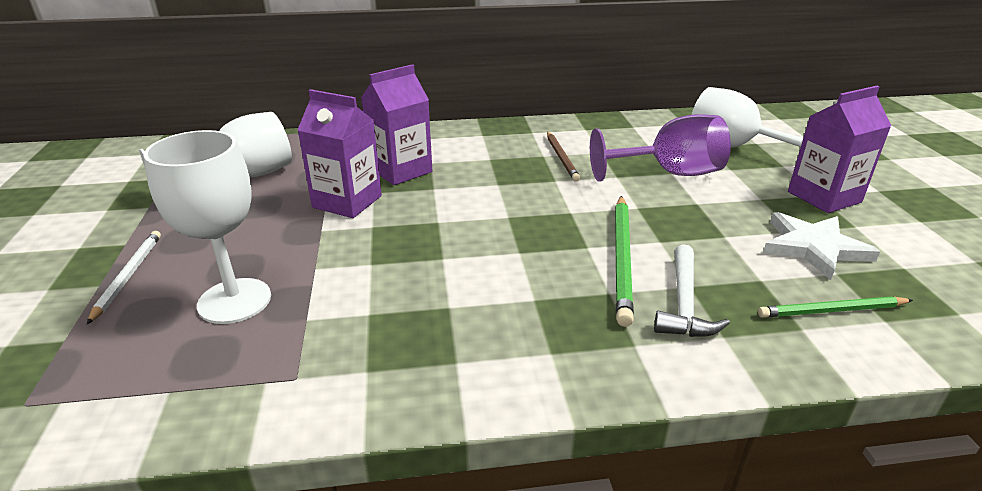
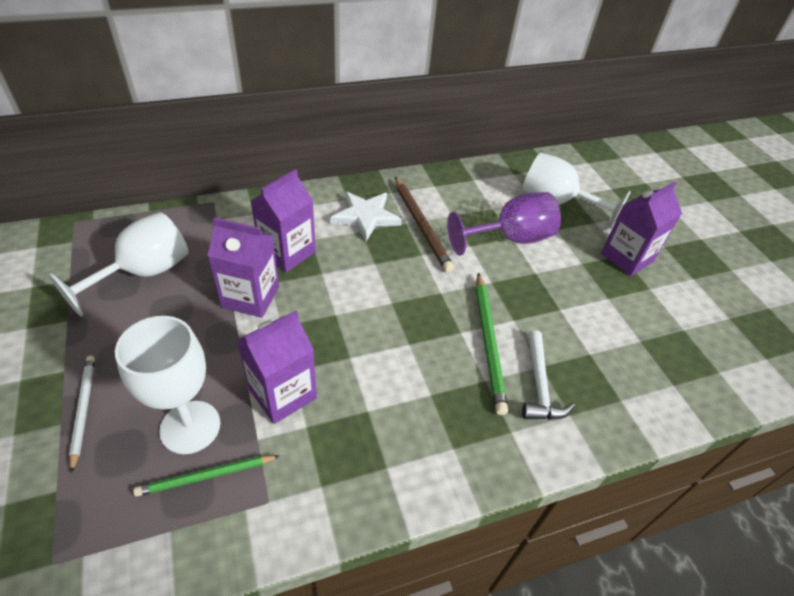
camera: 15 degrees left, 15 degrees up
(351, 282) = (282, 393): none -> purple carton
(561, 158) = (421, 225): brown pencil -> brown pencil, size x1.54
(813, 247) = (623, 315): white star -> white star (365, 217)
(831, 311) = (639, 380): green pencil -> green pencil (206, 476)

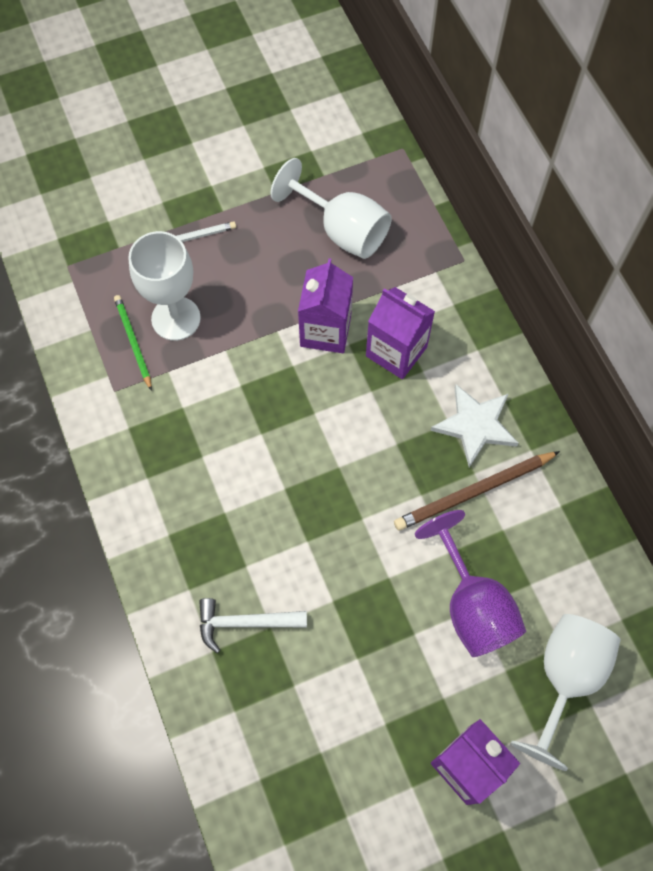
camera: 90 degrees right, 20 degrees up
(282, 393) = (214, 382): purple carton -> none
(488, 342) = (295, 571): green pencil -> none

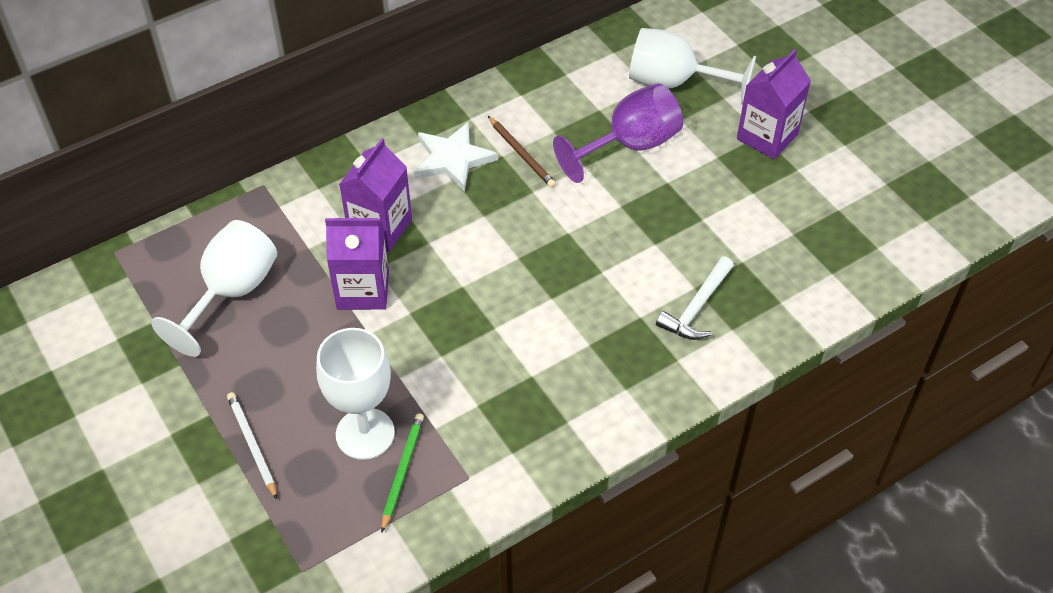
camera: 100 degrees left, 15 degrees down
(133, 342) = (402, 471): green pencil -> green pencil turned 135 degrees clockwise
(245, 623) = (696, 308): white hammer -> white hammer turned 45 degrees clockwise
(474, 492) = (521, 154): brown pencil -> brown pencil, size x0.65

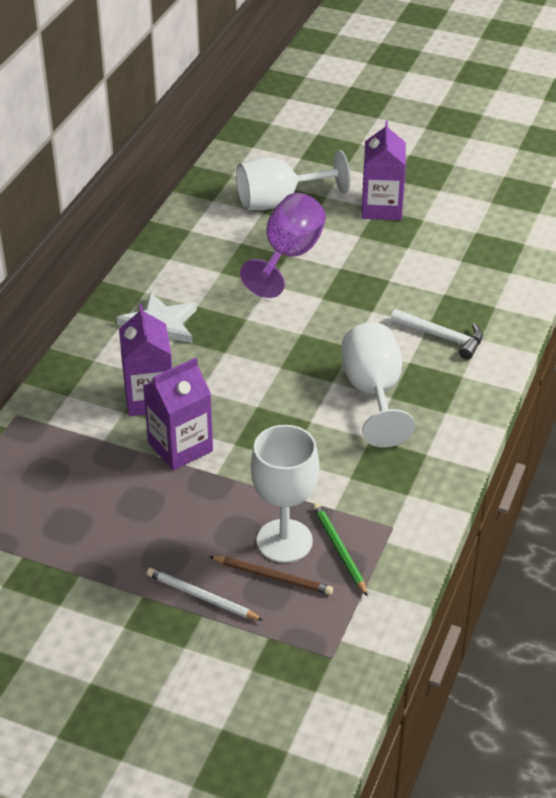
camera: 35 degrees left, 10 degrees down
(231, 293) = (70, 503): white goblet -> white goblet (373, 393)
(521, 154) = (211, 298): brown pencil -> brown pencil (273, 577)
(696, 308) = (442, 337): white hammer -> white hammer turned 60 degrees counterclockwise

